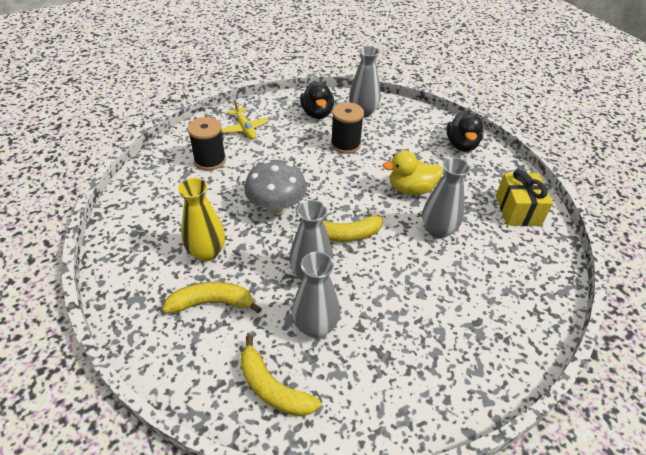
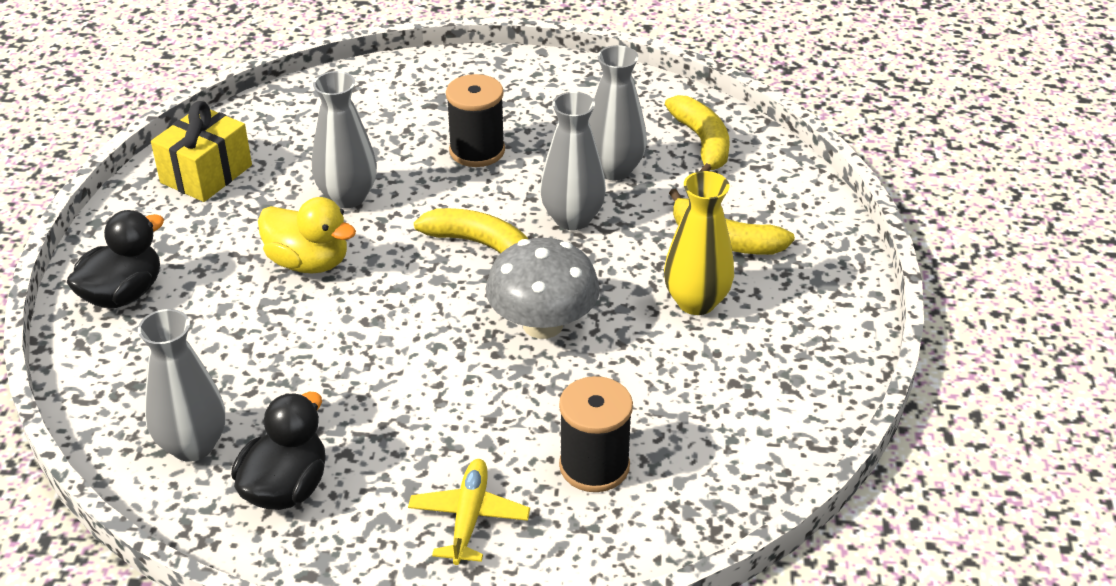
camera: 145 degrees left, 5 degrees down
(345, 144) = (314, 386): black spool -> black spool (477, 151)

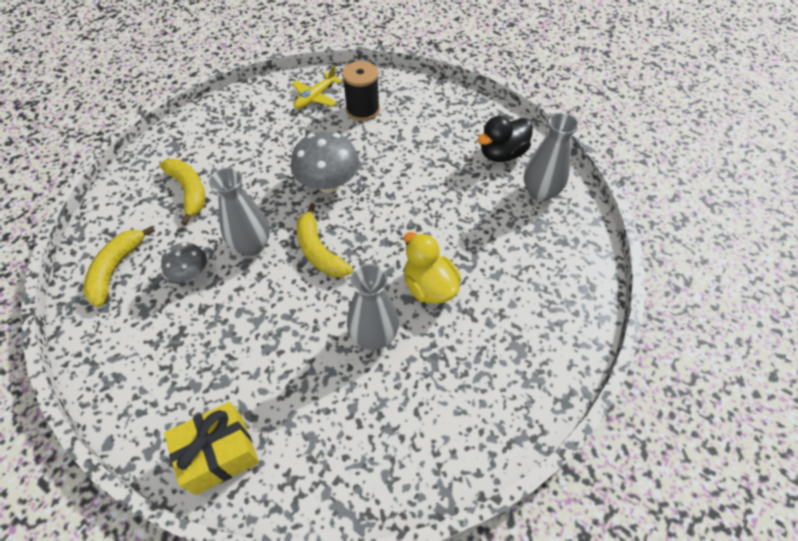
camera: 150 degrees left, 15 degrees up
(123, 294) = (557, 316): black duck -> none
(206, 174) = (465, 419): yellow gift -> yellow gift (219, 454)
(469, 518) = (429, 111): yellow plane -> yellow plane (315, 97)
(477, 151) = (257, 338): black spool -> none
(614, 170) = (190, 273): grey vase -> grey mushroom
(696, 302) = (243, 162): yellow vase -> none

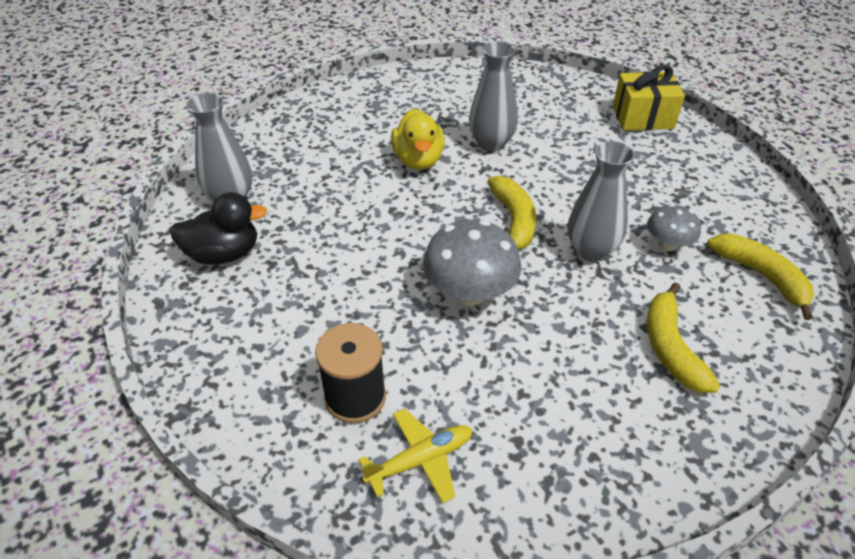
camera: 155 degrees left, 10 degrees down
(116, 269) = (761, 276): yellow banana -> yellow banana turned 75 degrees counterclockwise

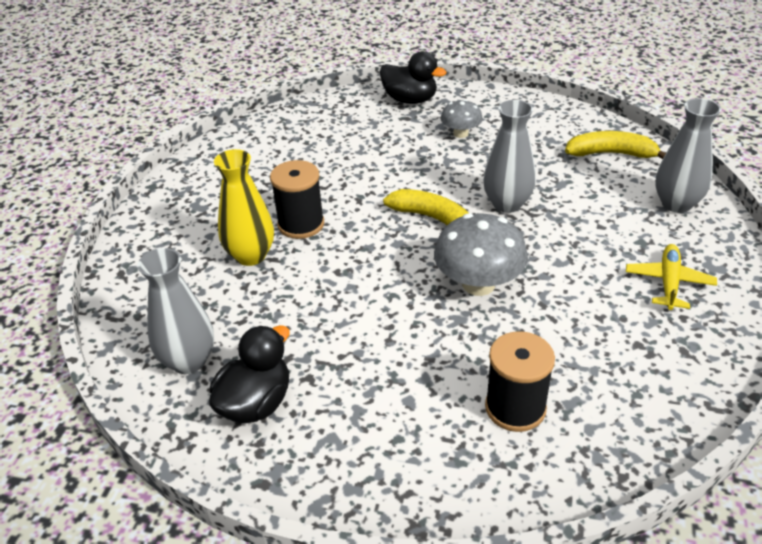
camera: 45 degrees left, 5 degrees down
(357, 159) = (251, 256): none -> yellow vase
(418, 160) = (301, 224): yellow duck -> black spool
(420, 460) = (609, 405): yellow plane -> yellow plane (668, 282)
(491, 143) = (336, 178): grey vase -> grey vase (676, 204)
(642, 117) = (410, 100): yellow gift -> black duck
(667, 244) = (541, 169): grey mushroom -> grey mushroom (460, 134)
(671, 347) = (629, 227): yellow banana -> none

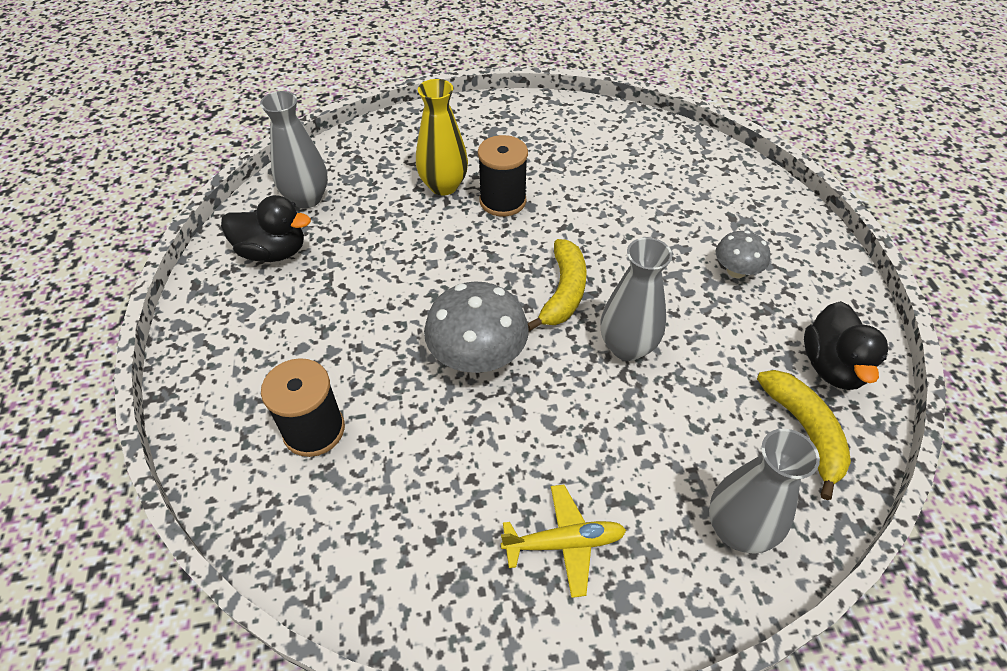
camera: 65 degrees right, 10 degrees up
(410, 100) = (771, 210): black duck -> black duck (832, 366)

